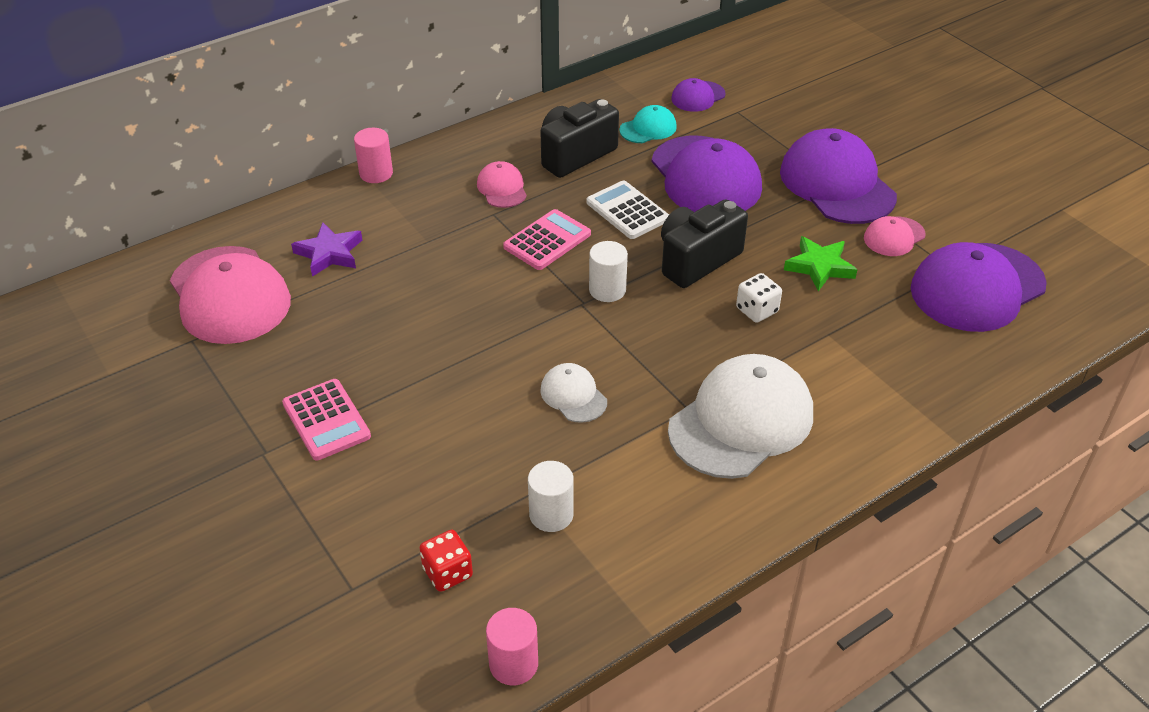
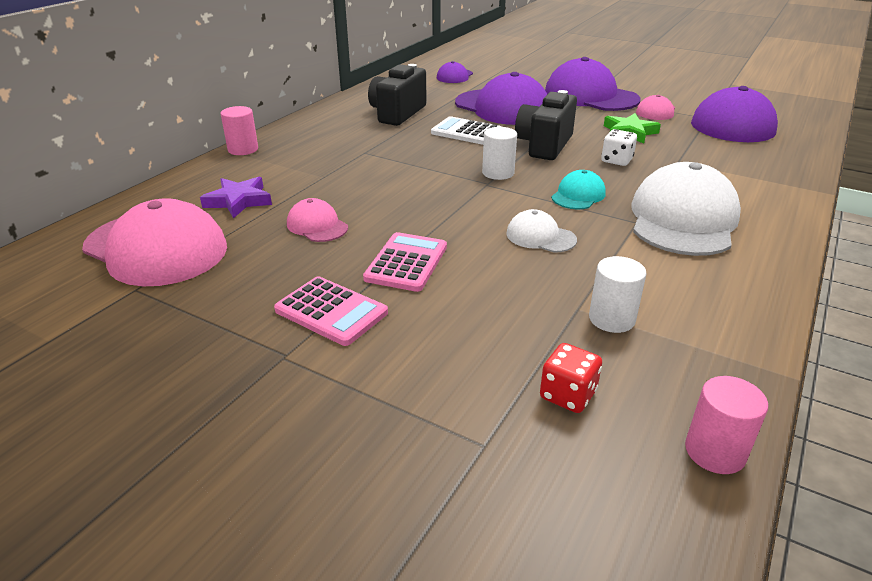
camera: 25 degrees left, 10 degrees down
(502, 188) = (358, 138): pink cap -> pink cap (317, 225)
(547, 241) = (422, 157): pink calculator -> pink calculator (406, 263)
(648, 128) = (437, 94): turquoise cap -> turquoise cap (578, 195)

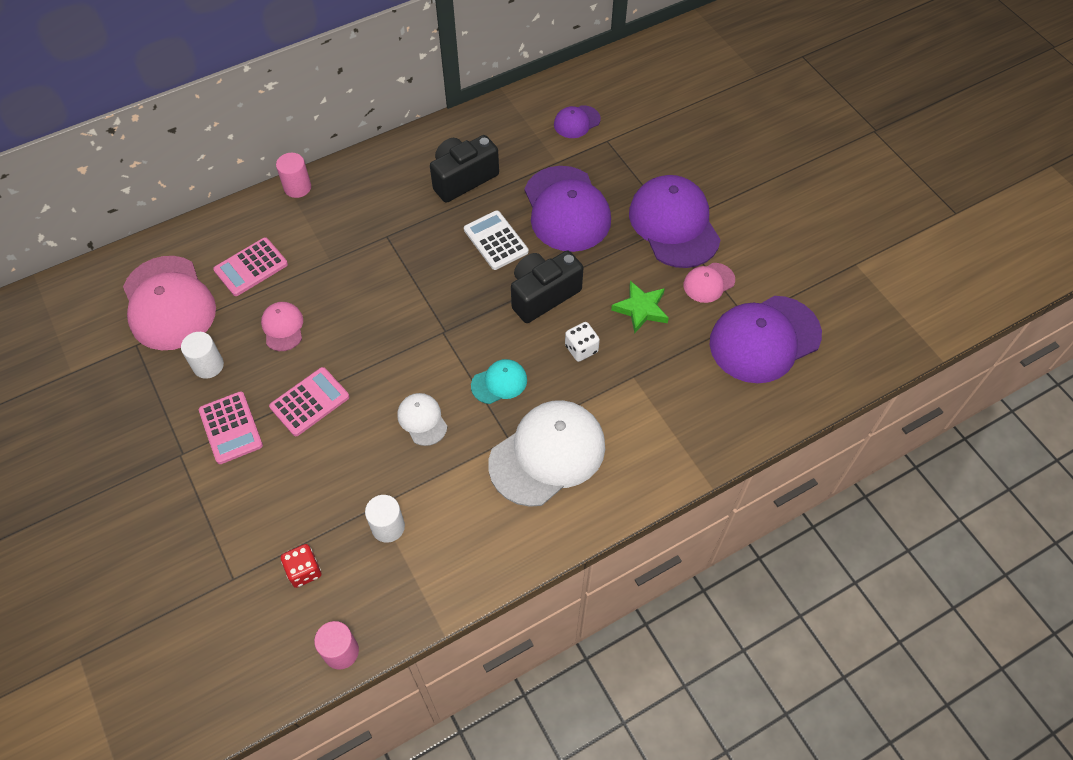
camera: 30 degrees right, 25 degrees up
(239, 201) = (251, 267): purple star -> pink calculator
(498, 173) = (466, 320): white cylinder -> white cylinder (208, 365)

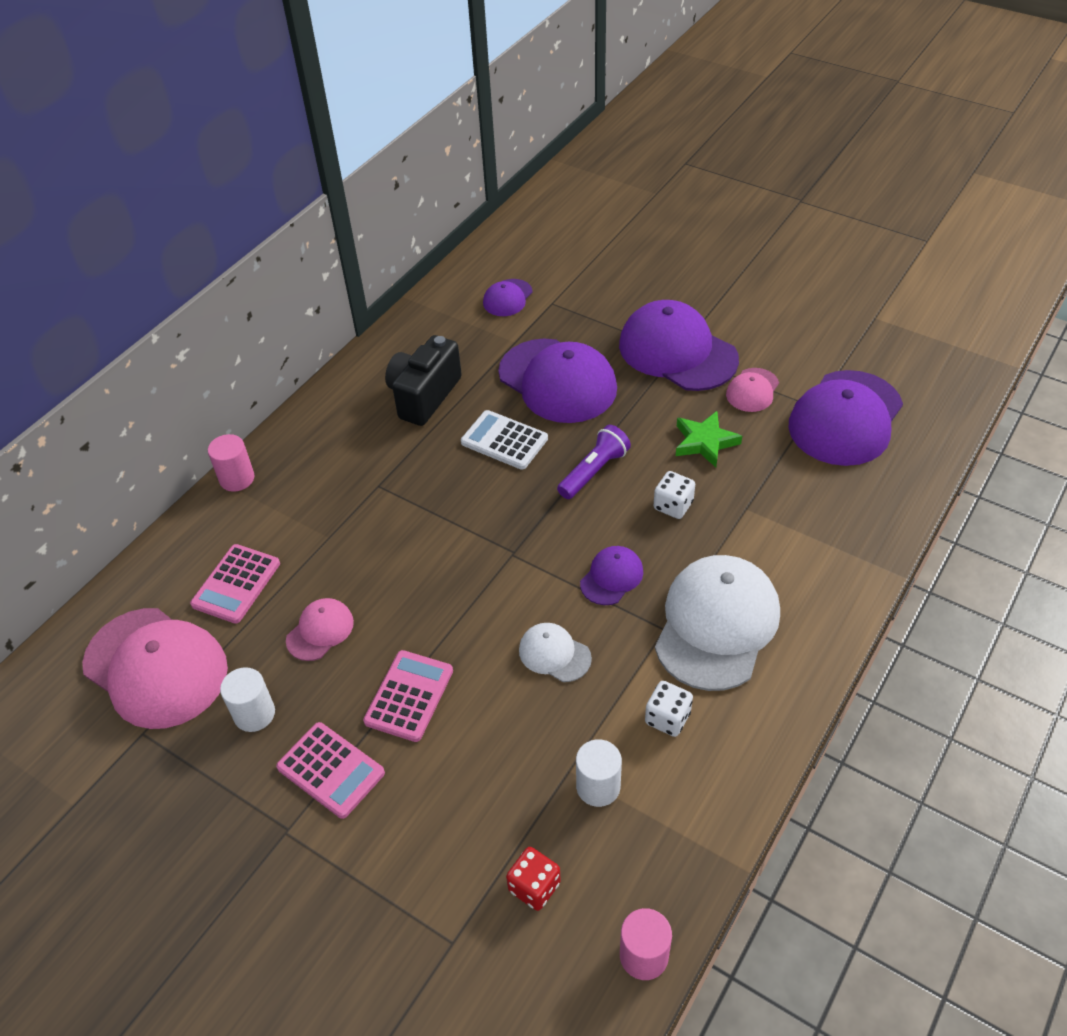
camera: 25 degrees left, 10 degrees down
(283, 327) = (320, 631): pink cap -> pink cap turned 75 degrees clockwise
(466, 504) = (667, 718): none -> white dice
(499, 382) = (611, 577): turquoise cap -> purple cap
(543, 295) = (594, 471): black camera -> purple flashlight

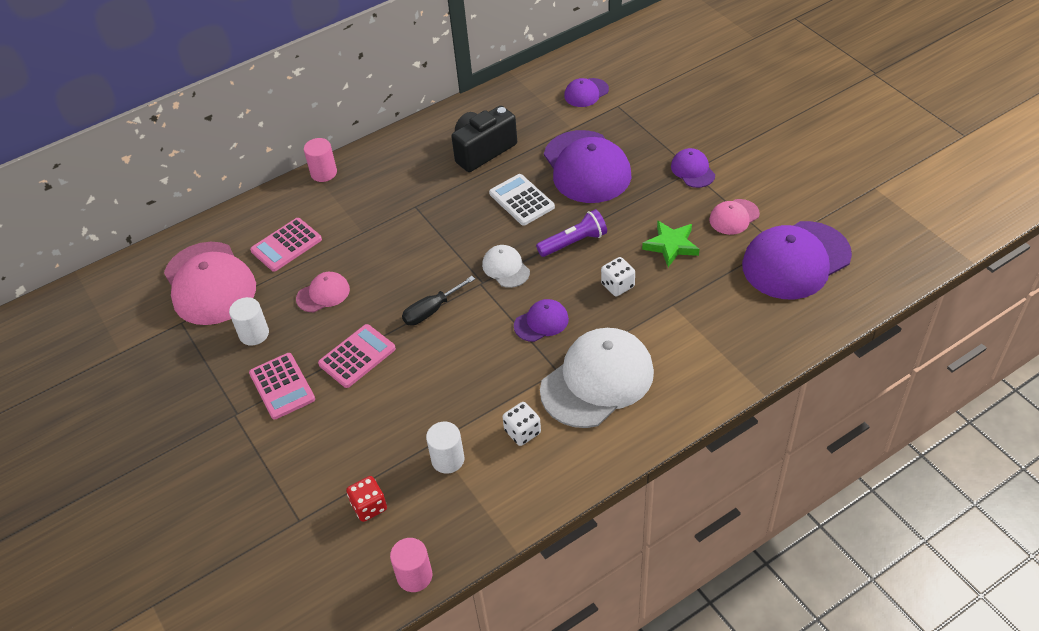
camera: 25 degrees right, 0 degrees up
(471, 606) = (431, 310): none -> black screwdriver
(554, 654) = (470, 362): white cap -> white cap (505, 268)
(677, 352) = (692, 170): purple cap -> purple cap, size x0.48

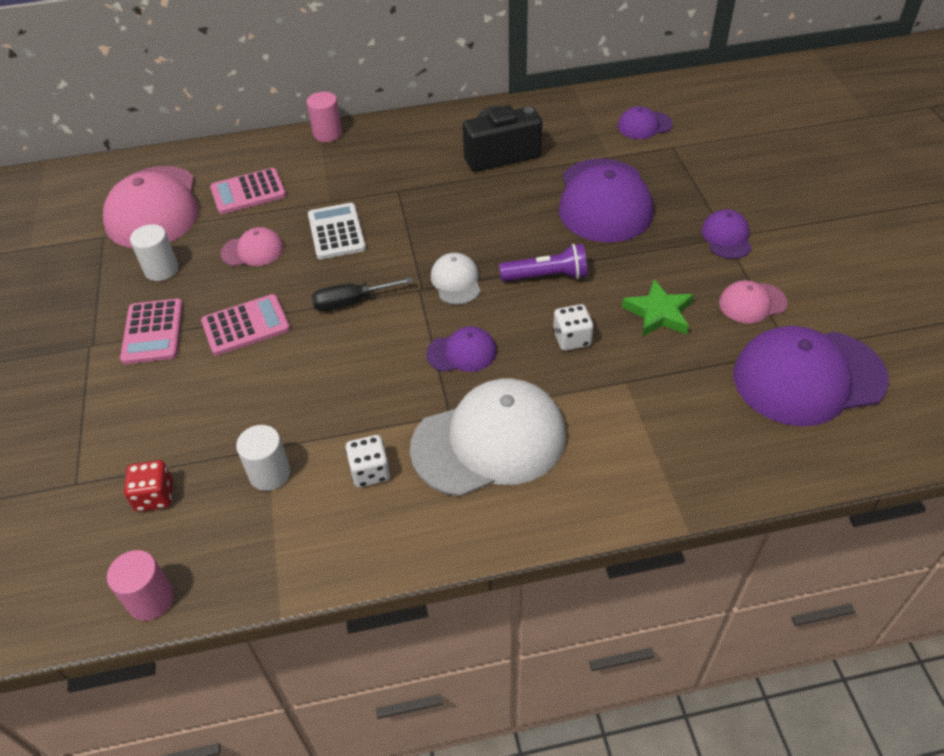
camera: 20 degrees right, 0 degrees up
(521, 200) = (513, 215): white calculator -> white calculator (336, 232)

